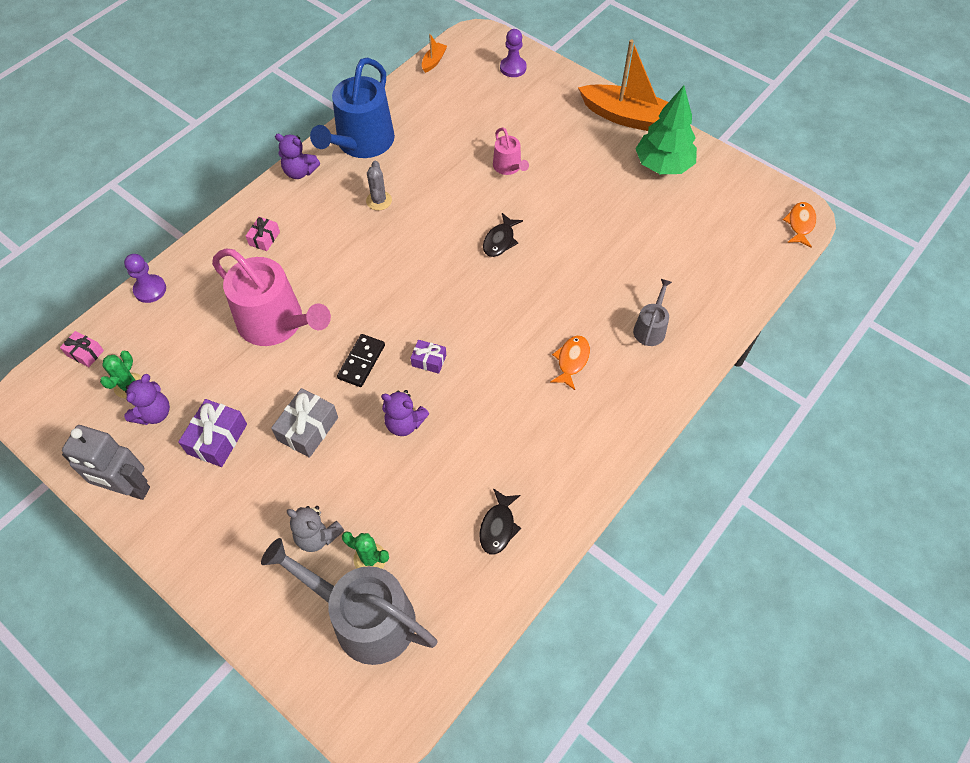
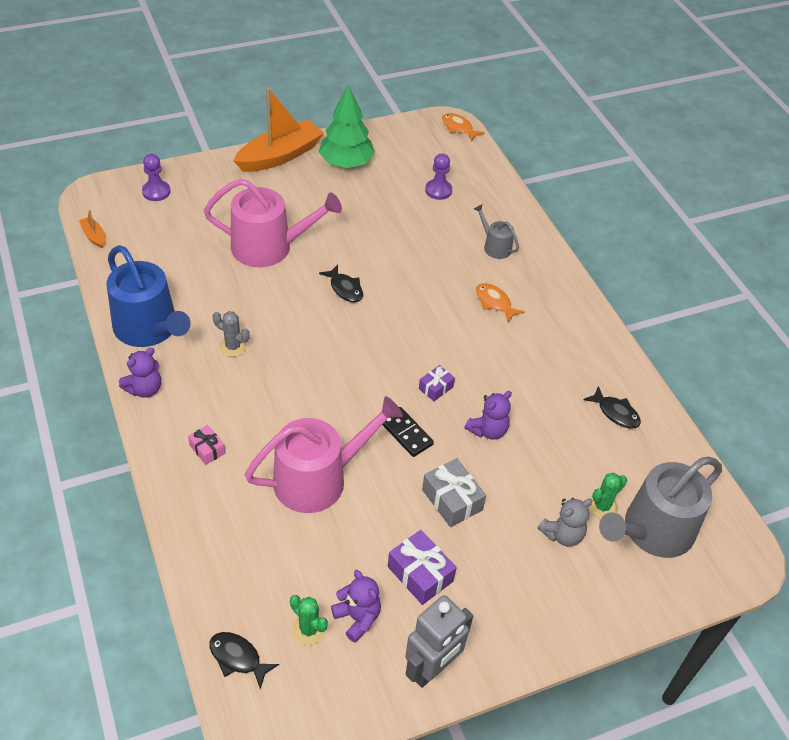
camera: 65 degrees left, 10 degrees down
(85, 353) = (238, 658): pink gift -> black fish
(150, 289) = (197, 570): purple pawn -> purple pawn (438, 190)
(508, 167) = (269, 247): pink watering can -> pink watering can, size x2.07

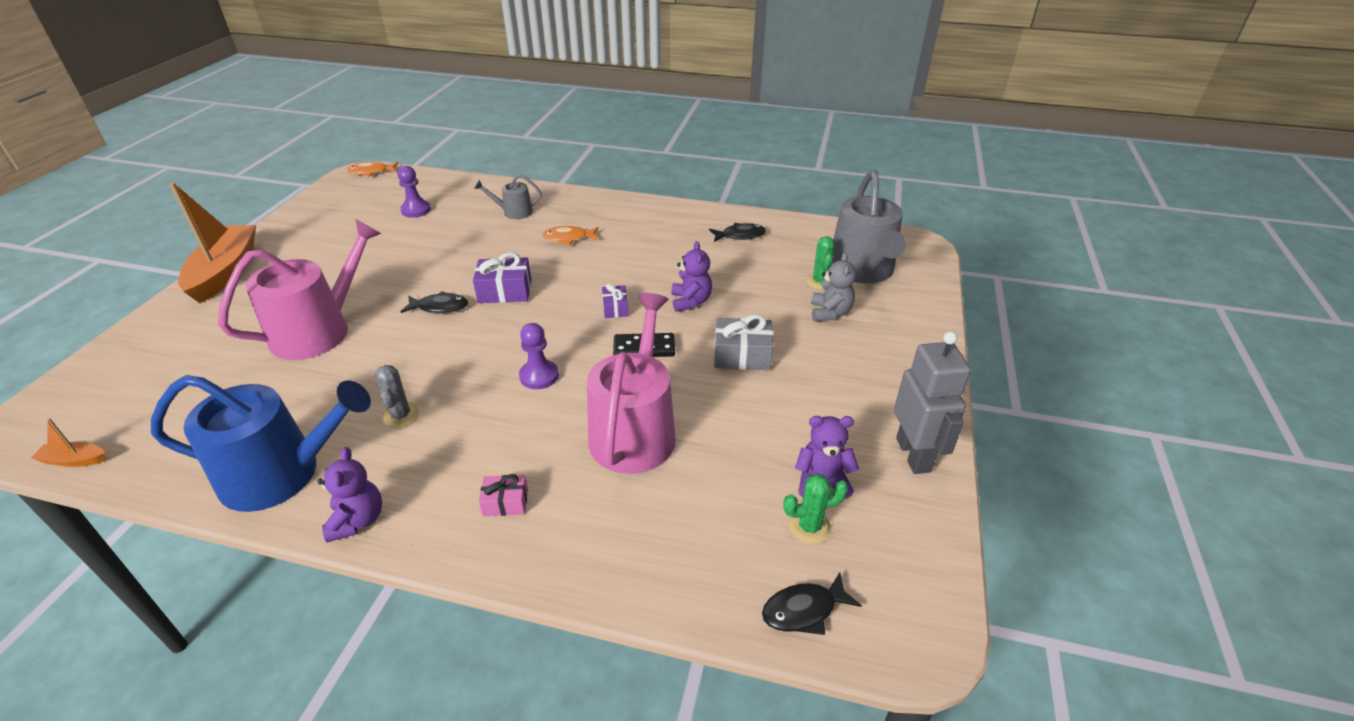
camera: 50 degrees left, 10 degrees down
(156, 192) = (110, 376): purple pawn -> purple pawn (539, 376)
(233, 346) = (401, 415): grey cactus -> grey cactus turned 75 degrees counterclockwise
(346, 163) = (304, 240): green tree -> none
(420, 574) = (804, 413): purple gift -> purple gift (505, 291)

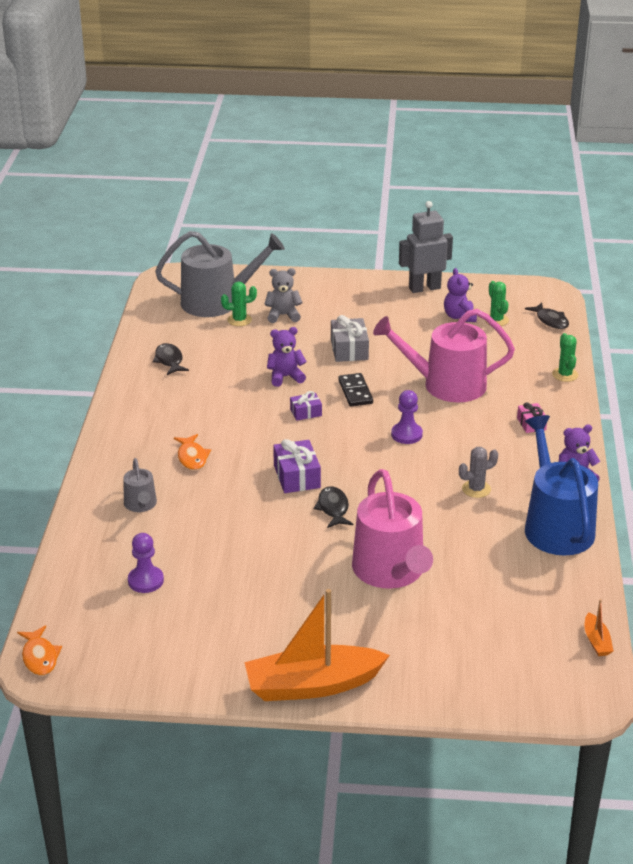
camera: 100 degrees left, 5 degrees down
(319, 330) = (391, 571): pink watering can -> pink watering can turned 135 degrees counterclockwise
(620, 583) = (565, 375): none -> green cactus

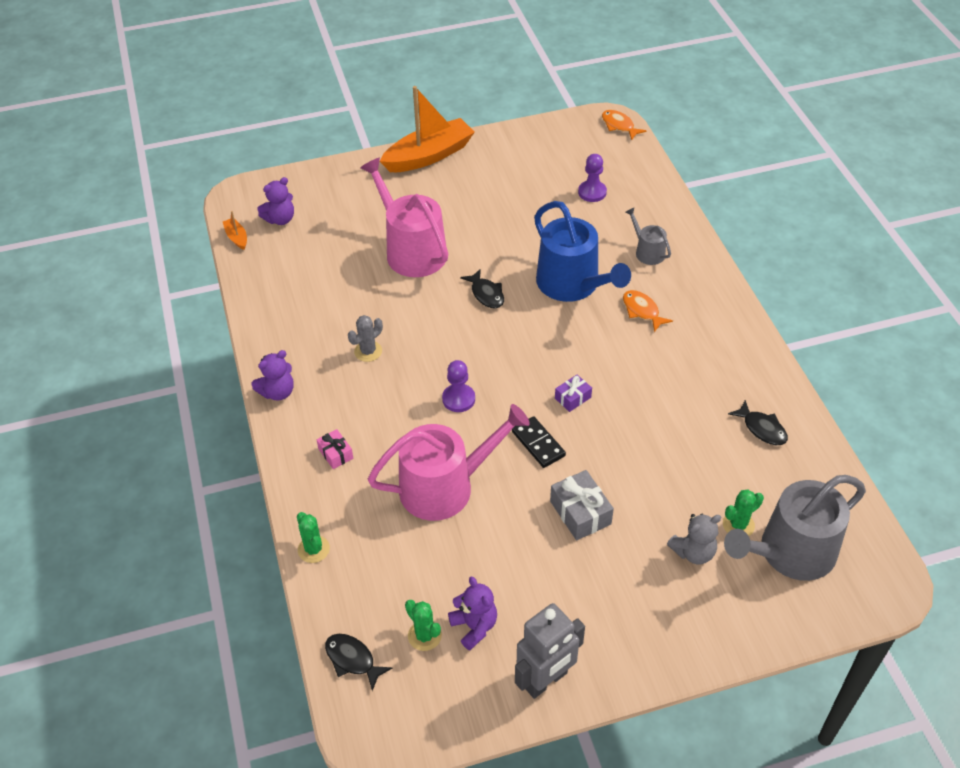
camera: 160 degrees right, 15 degrees up
(285, 377) = (624, 443): purple teddy bear -> purple teddy bear (280, 219)
(296, 476) = (536, 317): purple gift -> none
(556, 526) = (286, 332): blue watering can -> blue watering can (572, 284)

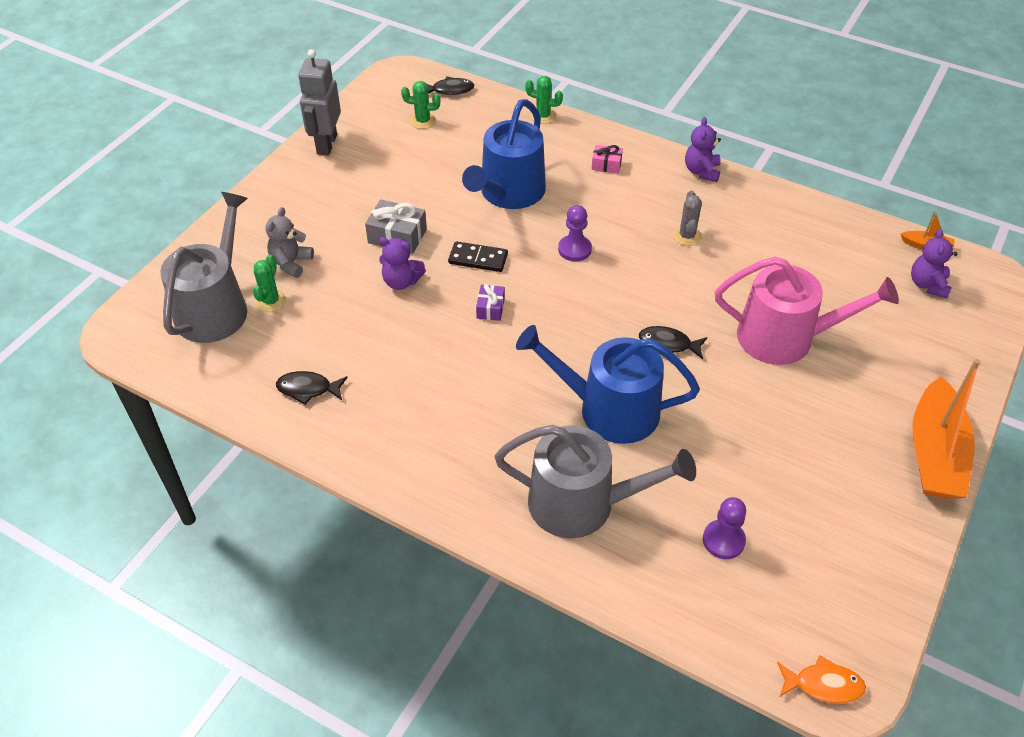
camera: 135 degrees right, 0 degrees up
(445, 486) = (509, 193): pink watering can -> blue watering can
(474, 626) = (398, 141): purple teddy bear -> purple teddy bear (401, 281)
(642, 311) = (517, 429): orange fish -> none
(647, 252) = (582, 503): grey watering can -> grey watering can, size x2.07

